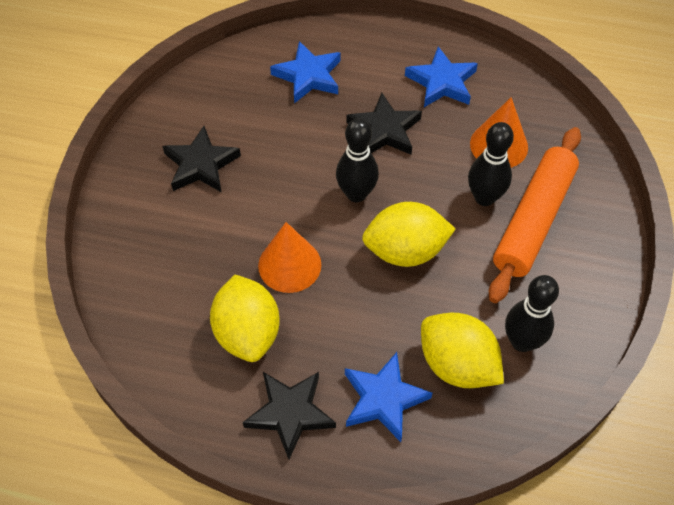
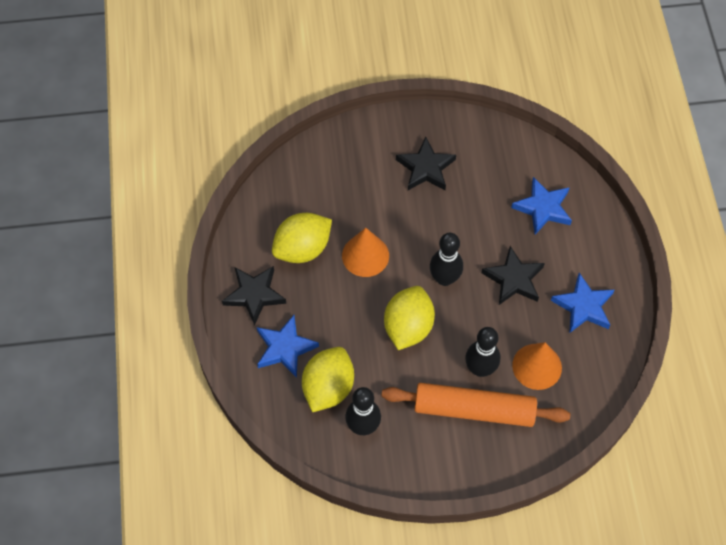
camera: 70 degrees right, 5 degrees up
(405, 251) = (408, 327): yellow lemon -> yellow lemon turned 45 degrees clockwise

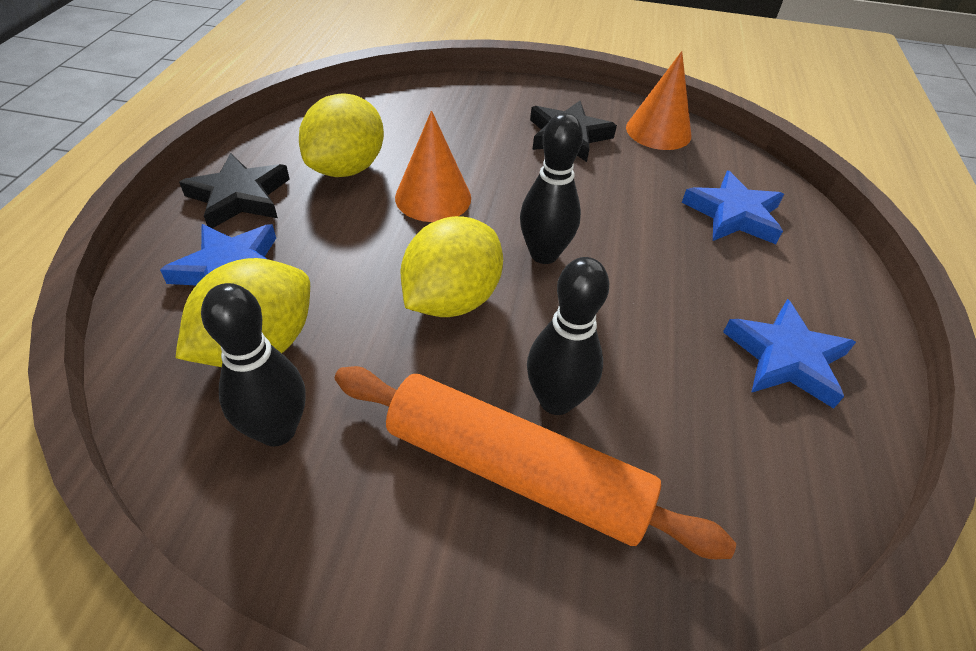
camera: 15 degrees right, 15 degrees down
(302, 249) = (347, 168): yellow lemon -> yellow lemon turned 45 degrees counterclockwise
(513, 279) = (662, 285): black star -> none
(537, 366) = (673, 430): orange cone -> orange cone (658, 131)

